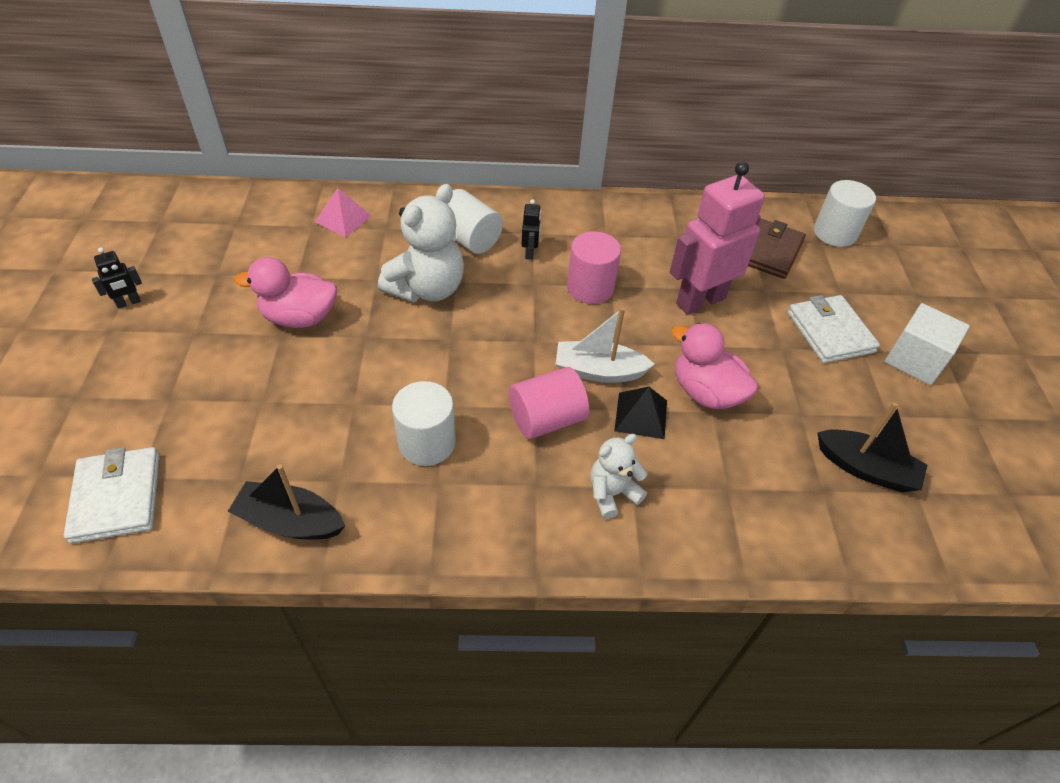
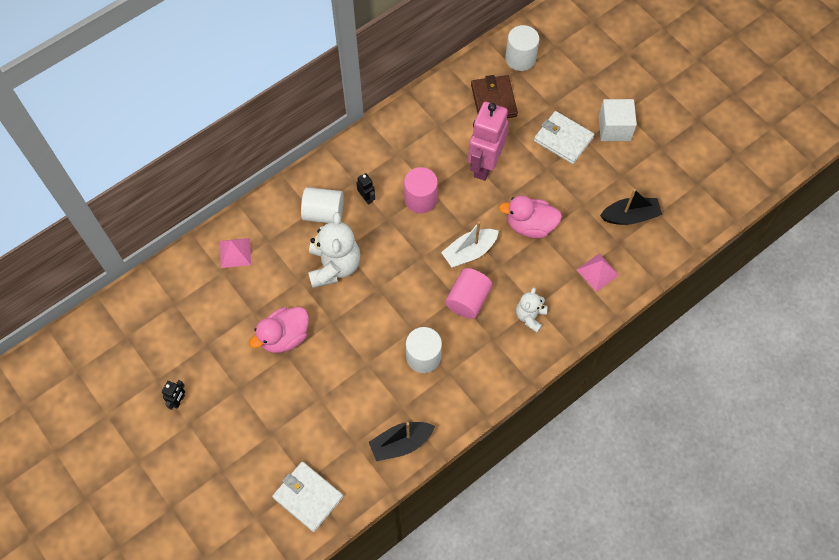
camera: 35 degrees left, 15 degrees up
(641, 415) = (510, 263): black pyramid -> none
(760, 504) = (597, 272): none -> pink pyramid

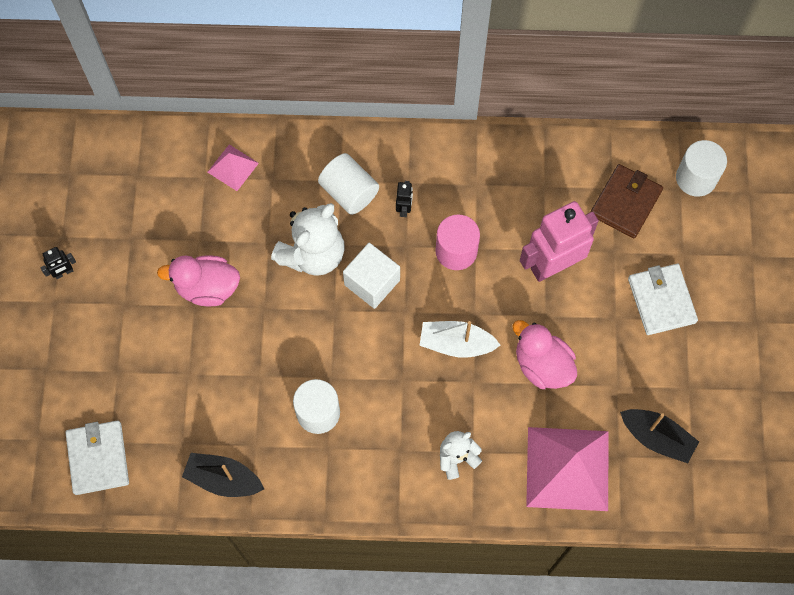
camera: 40 degrees right, 5 degrees up
(468, 300) = (411, 391): pink cylinder -> none
(597, 272) = (567, 468): pink pyramid -> pink pyramid, size x2.03
(614, 128) = (728, 331): white cube -> white cube (372, 282)

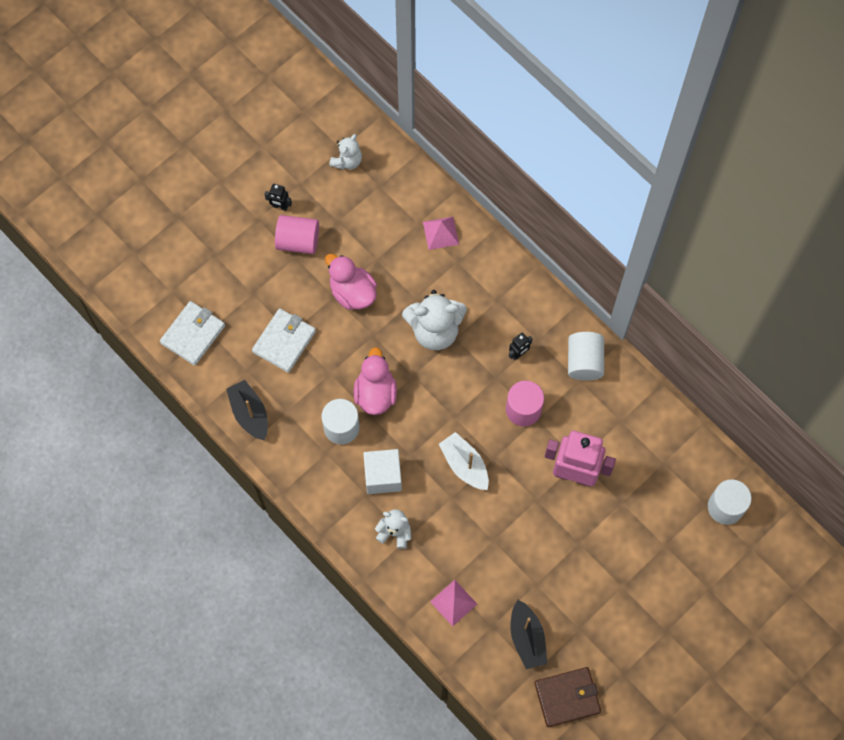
camera: 45 degrees right, 0 degrees up
(85, 179) = (347, 161): none -> white teddy bear
(112, 288) = (298, 241): none -> pink cylinder
(349, 192) = (495, 312): white cylinder -> white cylinder (584, 362)
(372, 282) = (452, 380): white cube -> white cube (383, 476)
(542, 365) = (503, 528): pink duck -> pink duck (375, 393)
(567, 468) = (453, 602): pink pyramid -> pink pyramid, size x0.49
(625, 203) = (662, 479): brown wallet -> brown wallet (567, 697)
(661, 300) = (619, 560): white wallet -> white wallet (284, 341)

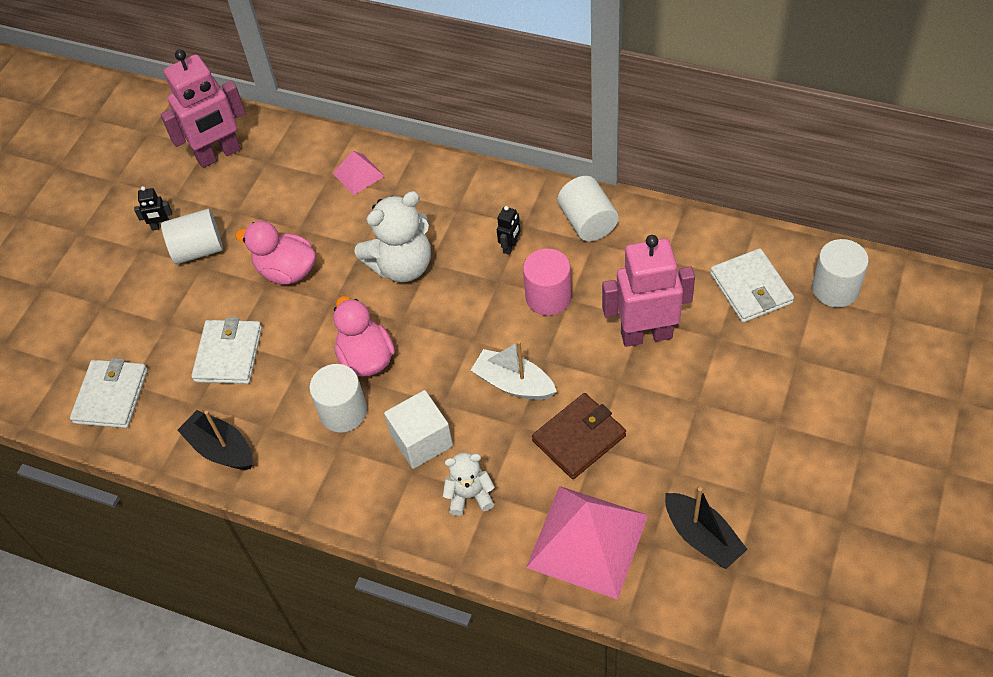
camera: 20 degrees left, 15 degrees down
(298, 241) = (198, 250): pink cylinder -> white cylinder
(347, 161) = (219, 154): white teddy bear -> pink robot
(453, 602) = (588, 540): pink pyramid -> pink pyramid, size x2.03
(567, 697) = (794, 582): brown wallet -> brown wallet (579, 438)
(667, 476) = (751, 288): none -> white wallet

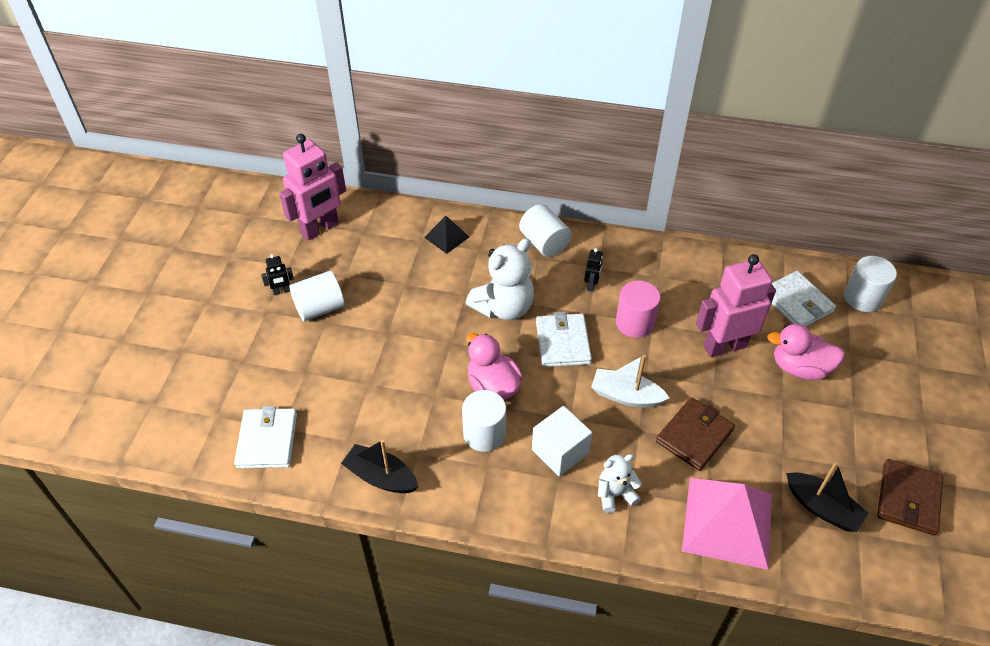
camera: 15 degrees left, 5 degrees down
(228, 354) = (368, 394): white wallet -> white wallet (563, 343)
(286, 271) = (404, 319): pink duck -> pink duck (799, 368)
(358, 174) = (447, 237): pink pyramid -> black pyramid
(588, 222) = (650, 261): white cylinder -> white cylinder (544, 243)
(808, 538) = (908, 499): none -> brown wallet

